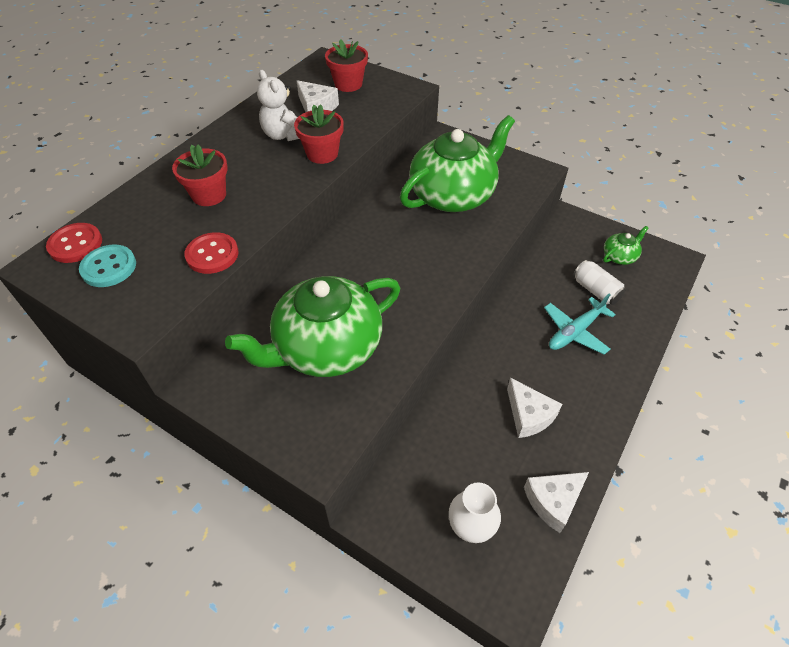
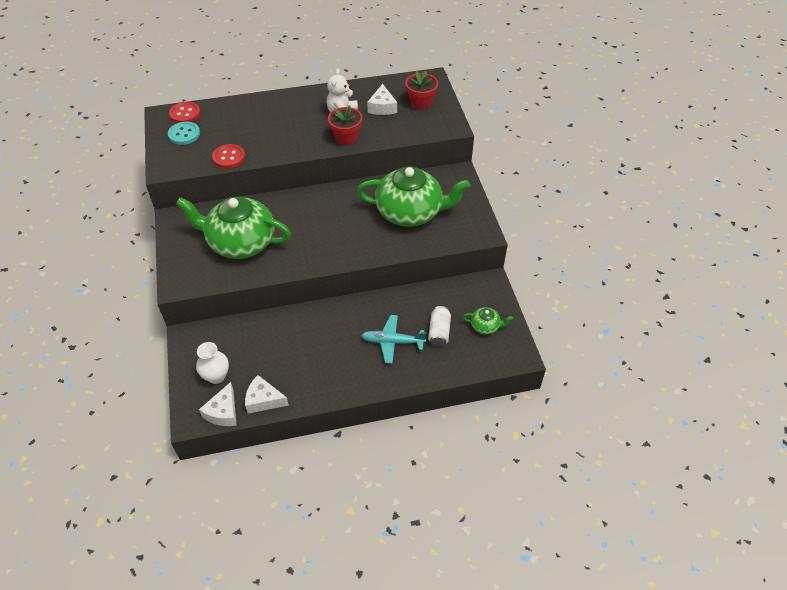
camera: 45 degrees right, 0 degrees up
(209, 195) = (265, 125): red flower pot -> none
(529, 415) = (307, 357): white cheese -> white cheese (223, 412)

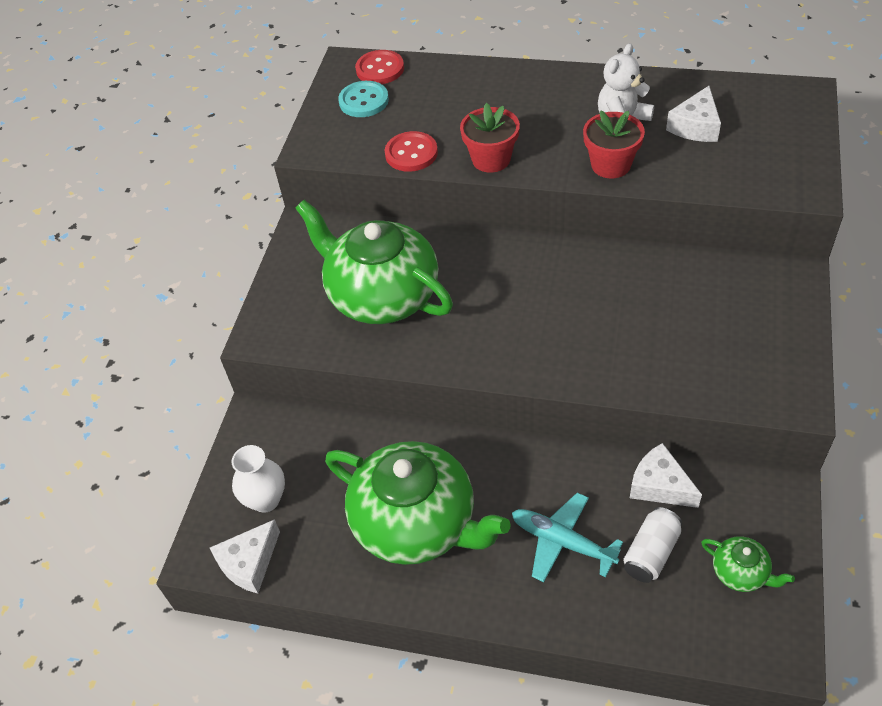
camera: 30 degrees right, 0 degrees up
(263, 400) = (316, 566): white cheese -> white cheese (659, 485)
(410, 212) = (678, 322): green teapot -> green teapot (416, 522)
(421, 102) = (767, 133): red flower pot -> red flower pot (491, 159)

